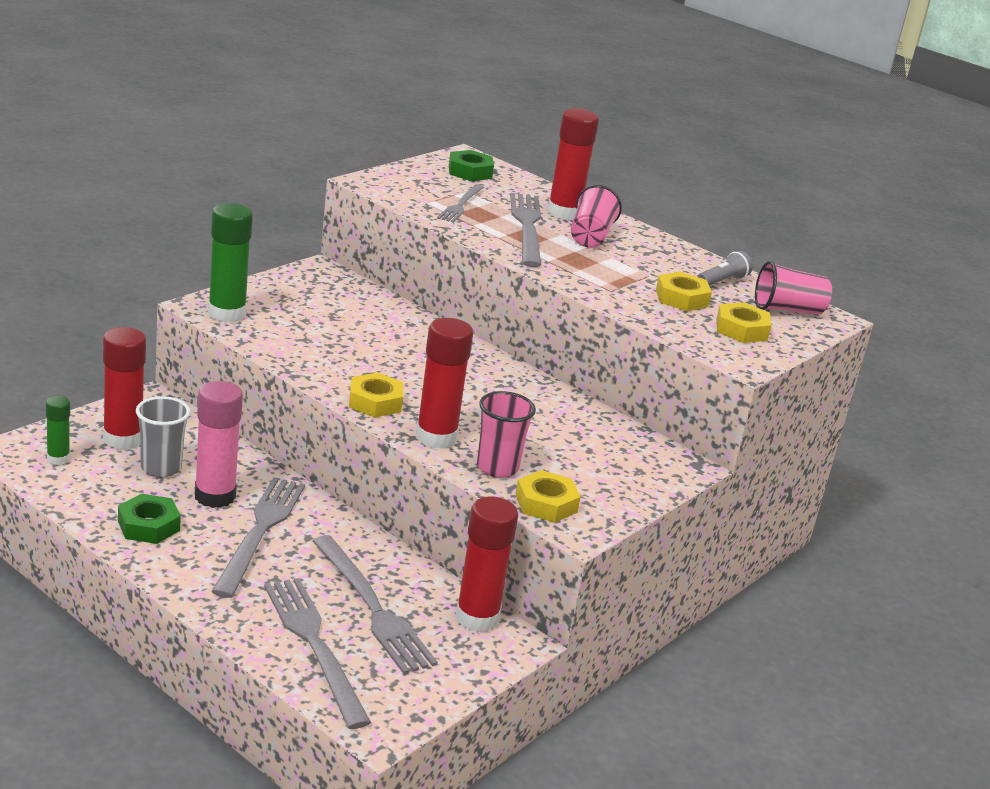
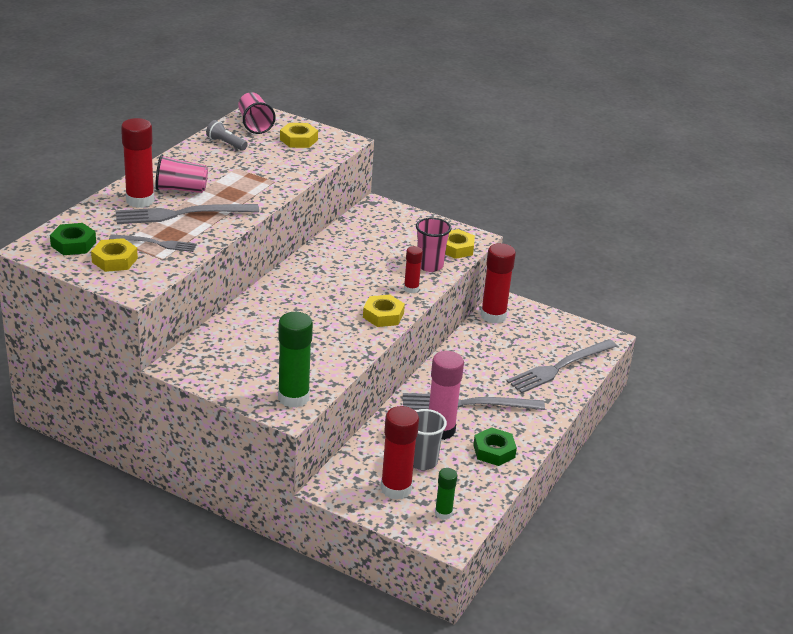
camera: 100 degrees left, 5 degrees up
(372, 608) = (511, 352): grey fork -> none
(436, 437) = (411, 289): red glue stick -> red glue stick, size x0.55
(681, 298) = (266, 157): yellow nut -> yellow nut (114, 260)

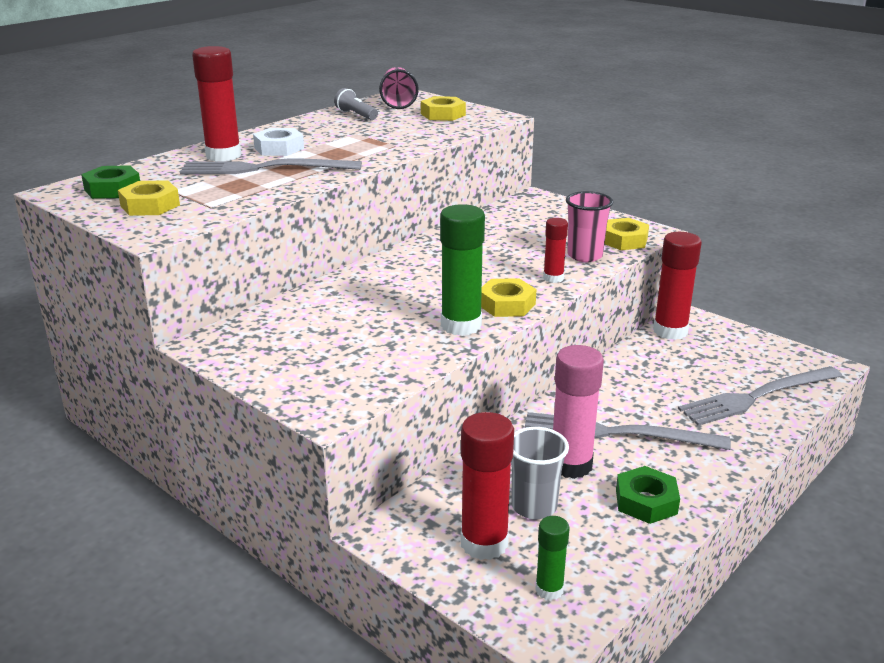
camera: 15 degrees right, 5 degrees down
(156, 243) = (213, 192): grey fork -> none
(181, 189) = (279, 148): pink cup -> white nut
(293, 398) = (343, 394): green glue stick -> green glue stick (461, 325)

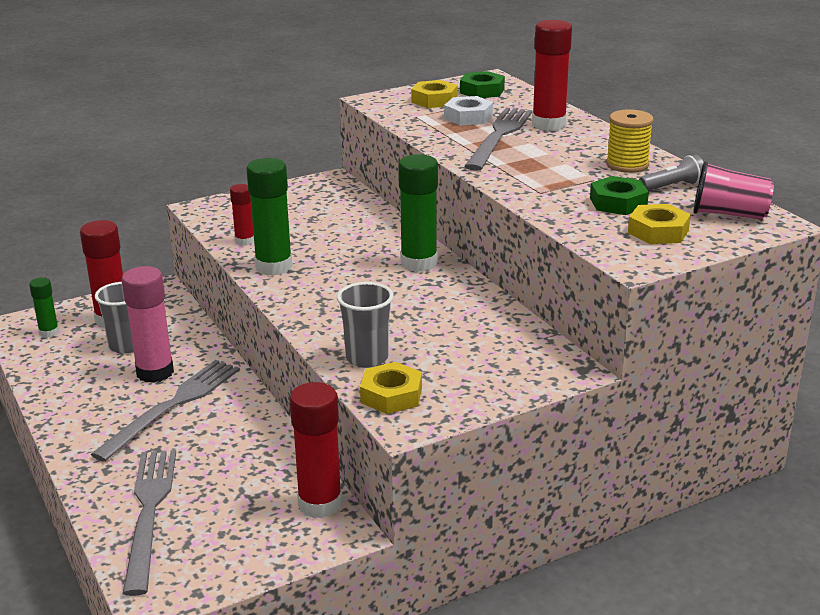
camera: 110 degrees right, 0 degrees up
(279, 148) = (559, 145): white nut -> white nut (468, 117)
(317, 127) = (627, 165): none -> yellow spool
(407, 262) = (419, 263): none -> green glue stick
(506, 304) = (293, 293): yellow nut -> none
(553, 278) = (327, 327): red glue stick -> red glue stick (244, 241)
(584, 256) = (367, 358): pink cup -> grey cup
(646, 501) = (81, 393): green nut -> green nut (618, 203)

